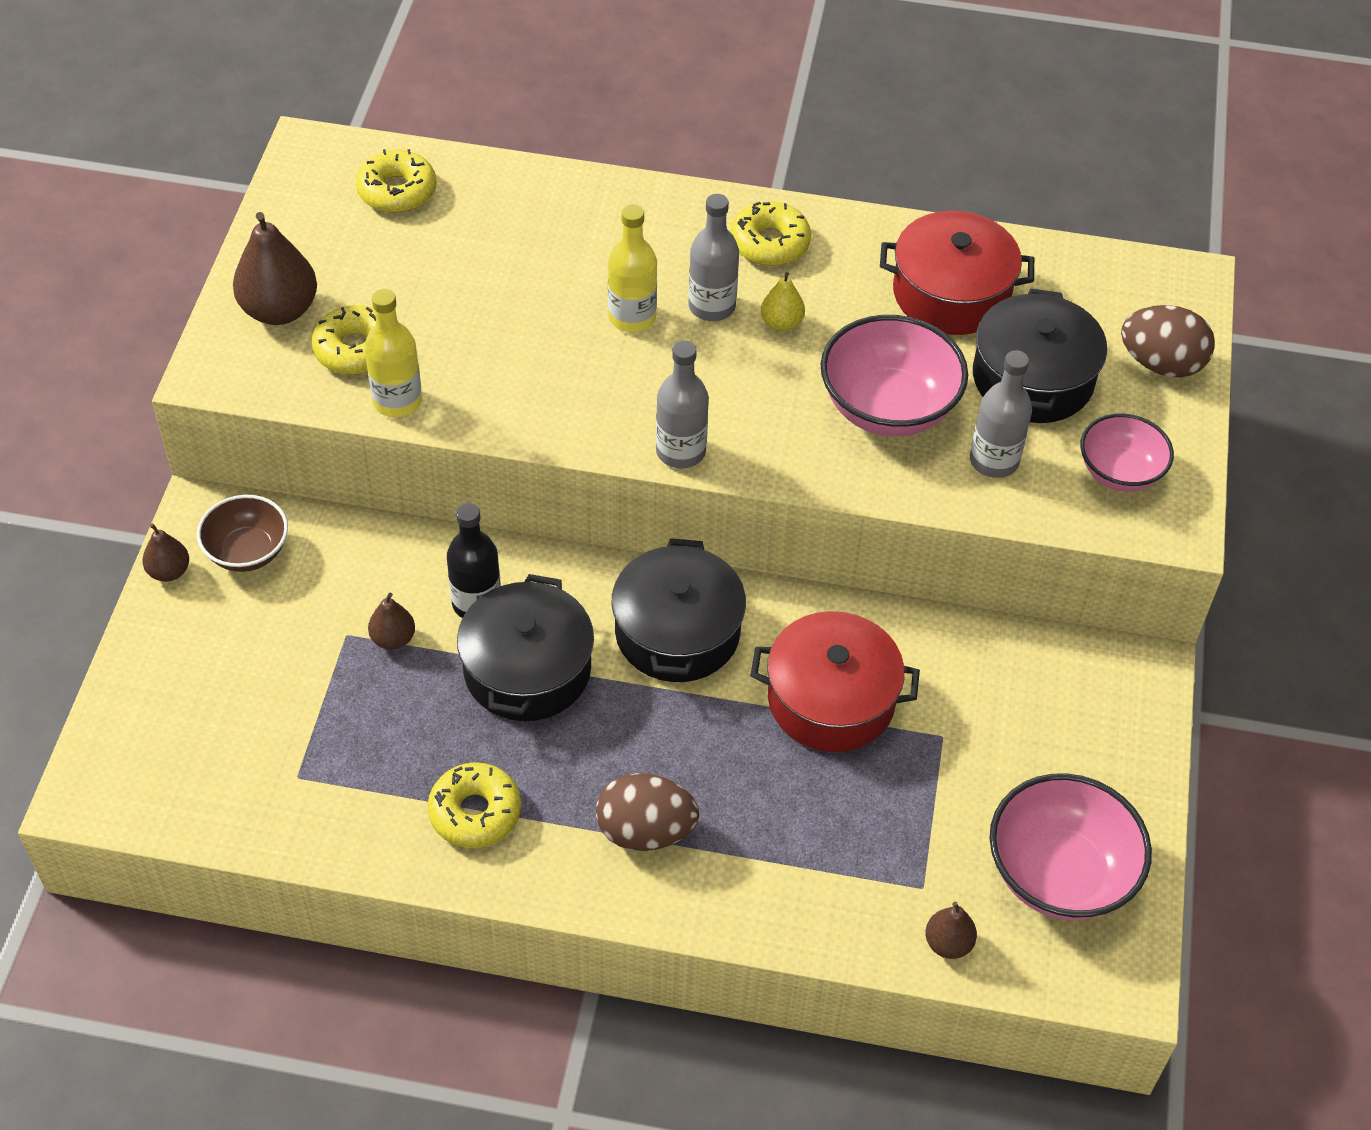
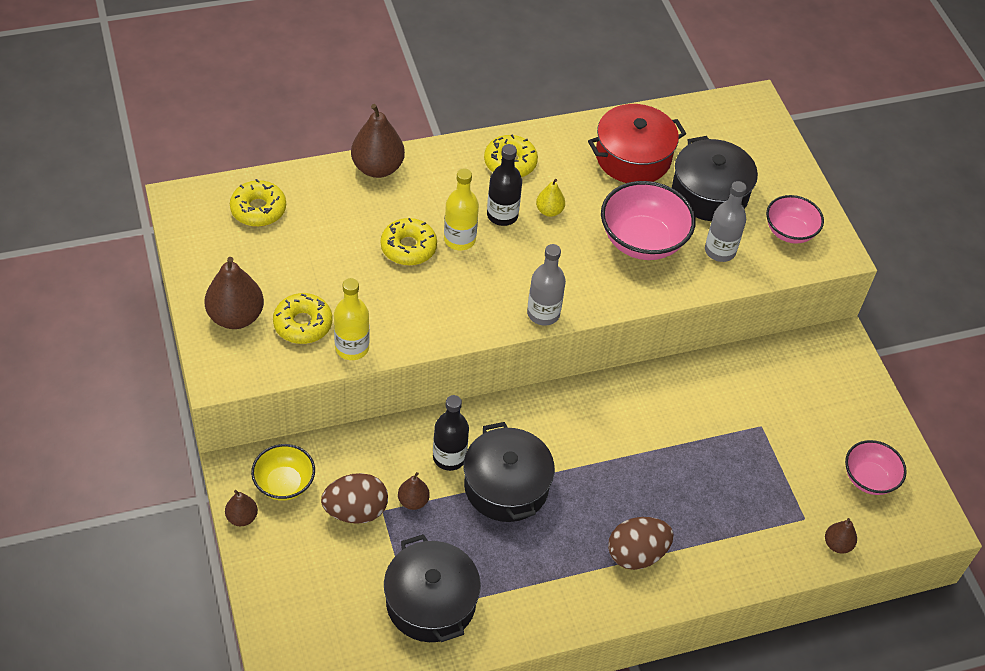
camera: 30 degrees left, 0 degrees up
(247, 551) = (284, 483): brown bowl -> yellow bowl
(475, 812) = (532, 587): yellow donut -> yellow donut (408, 247)
(585, 191) = (377, 168): none -> brown pear
(677, 632) = (578, 426): black pot -> black pot (431, 602)
(712, 306) = (502, 215): grey bottle -> black bottle
(831, 699) = (689, 430): red pot -> none
(1059, 874) = (869, 478): pink bowl -> pink bowl, size x0.62
(1161, 364) = (771, 158): brown egg -> brown egg (355, 511)

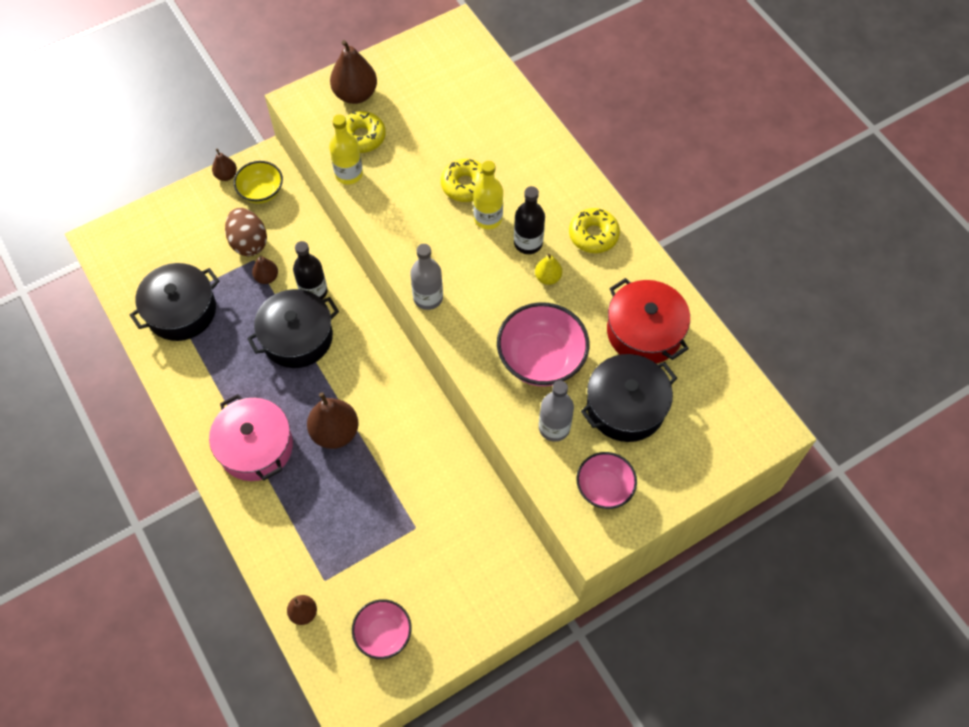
camera: 80 degrees right, 10 degrees up
(258, 209) = (467, 77): yellow donut -> none
(377, 168) = (545, 141): brown pear -> brown pear (335, 432)
(636, 554) = (255, 447): brown egg -> pink pot

